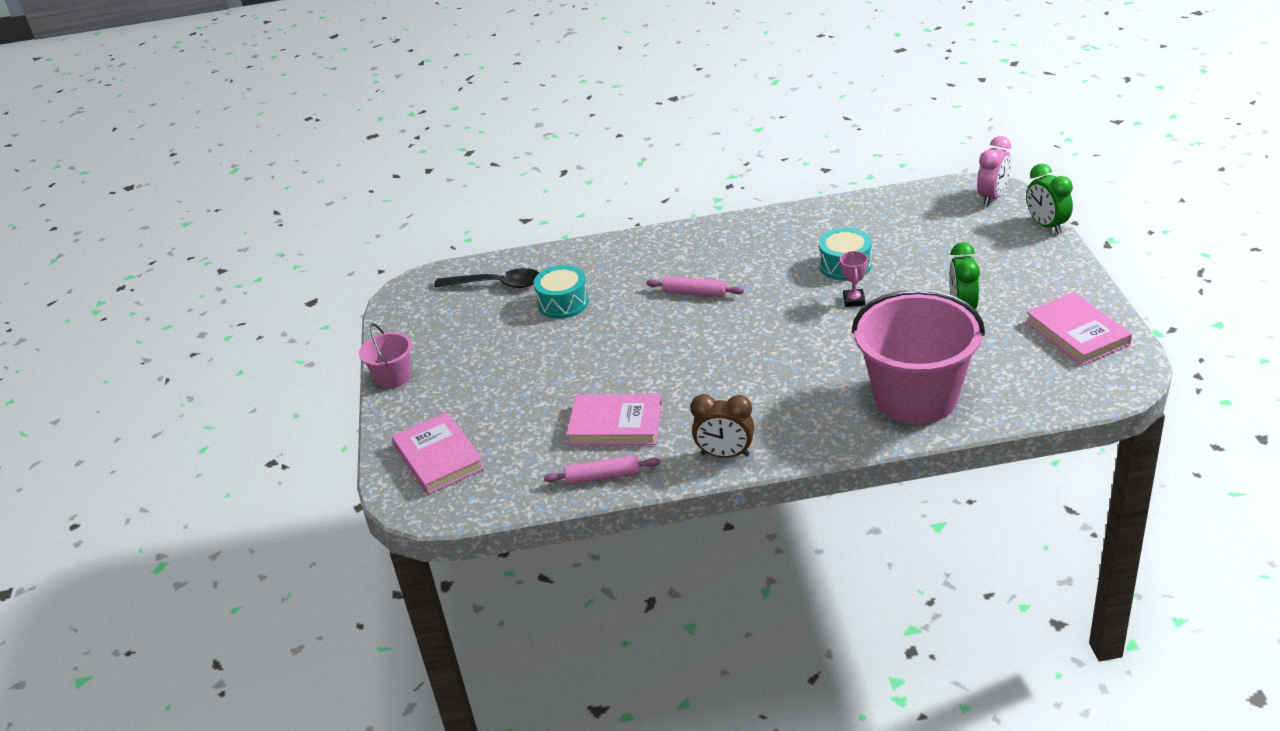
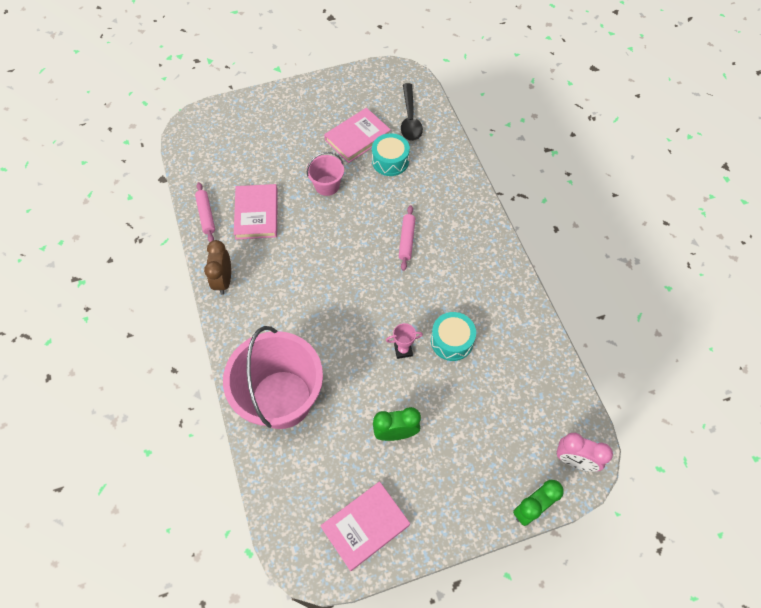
camera: 75 degrees right, 25 degrees up
(393, 377) = (306, 87): pink bucket -> pink bucket (327, 185)
(438, 457) = (228, 128): pink book -> pink book (357, 137)

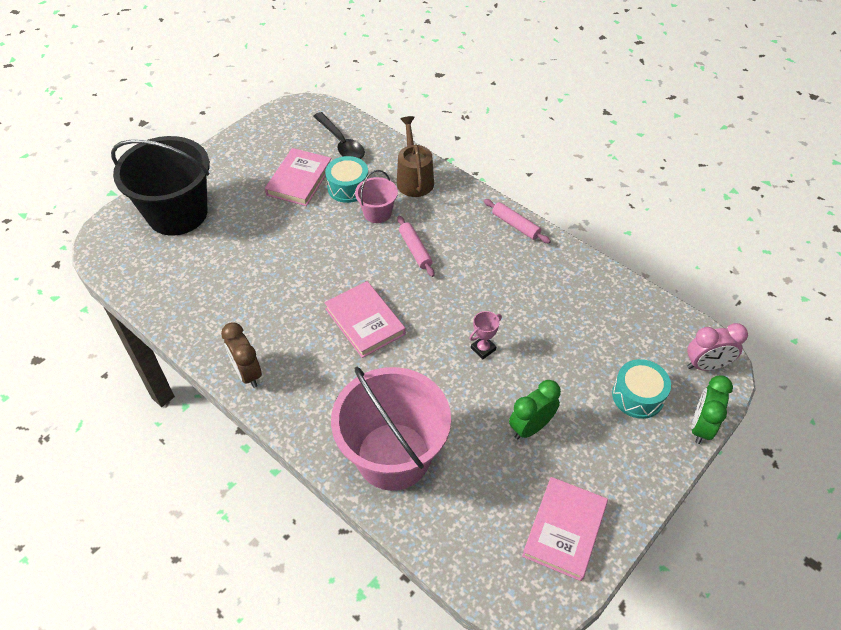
camera: 30 degrees left, 10 degrees down
(206, 215) = (182, 319): pink rolling pin -> pink rolling pin (515, 225)
(253, 126) = (177, 213): none -> black bucket
(257, 214) = (240, 293): pink book -> pink book (365, 321)
(327, 185) = (298, 235): pink bucket -> pink bucket (377, 213)
(447, 177) = (414, 179): none -> brown watering can
(452, 341) = (523, 318): turquoise drum -> turquoise drum (638, 396)

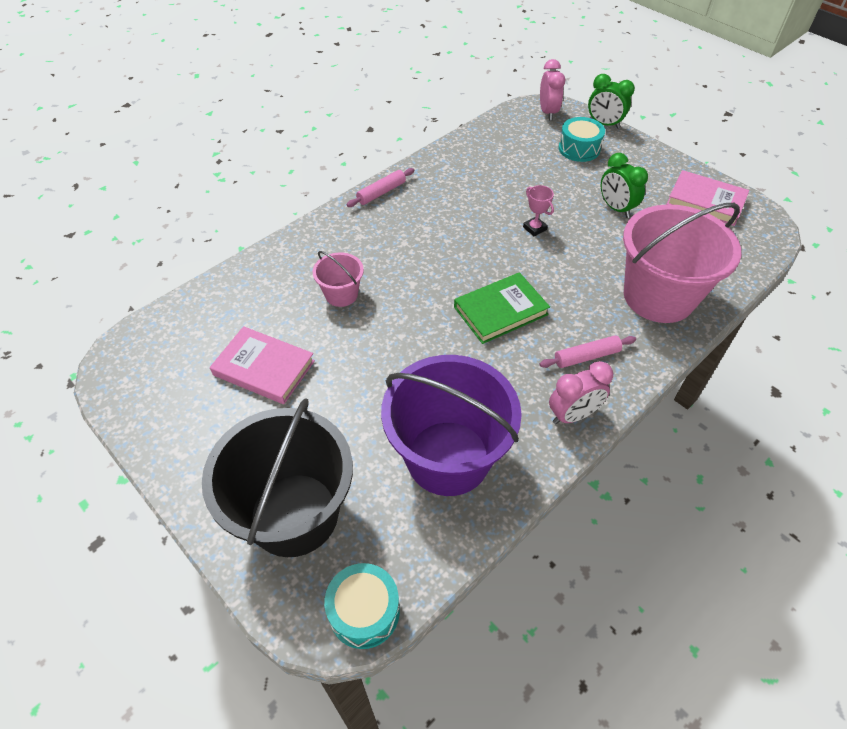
camera: 85 degrees left, 0 degrees up
(213, 291) = (448, 457): none -> purple bucket
(247, 373) = (573, 415): brown clock -> pink clock
(341, 143) = (207, 324): black spoon -> none
(348, 187) = (292, 319): turquoise drum -> turquoise drum (364, 611)
(365, 321) = (500, 311): pink book -> green book
(414, 179) = (294, 261): brown watering can -> none
(415, 250) = (404, 266): pink rolling pin -> pink rolling pin (586, 356)

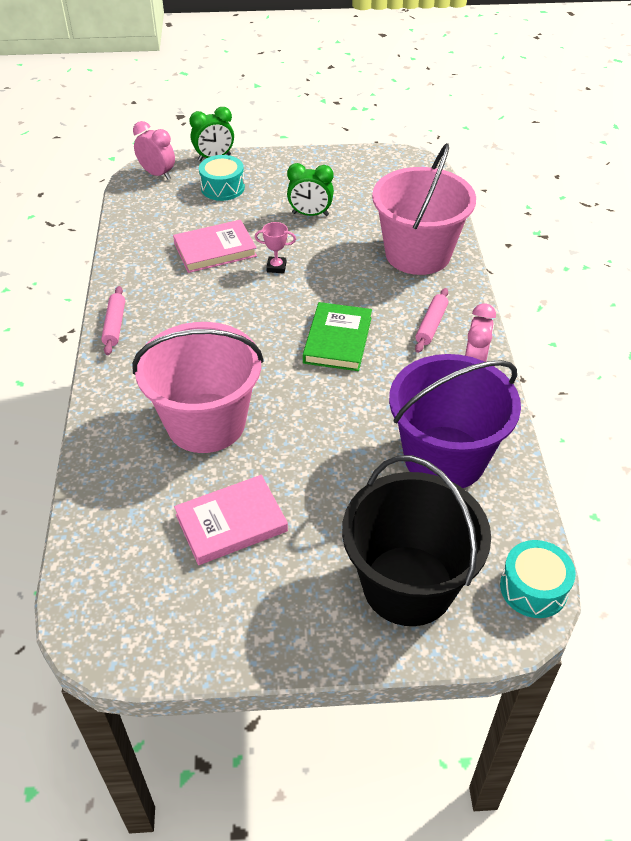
camera: 50 degrees left, 5 degrees down
(341, 294) = (206, 423): pink bucket -> pink bucket, size x2.13
(706, 201) = (359, 170): pink book -> pink book (215, 250)

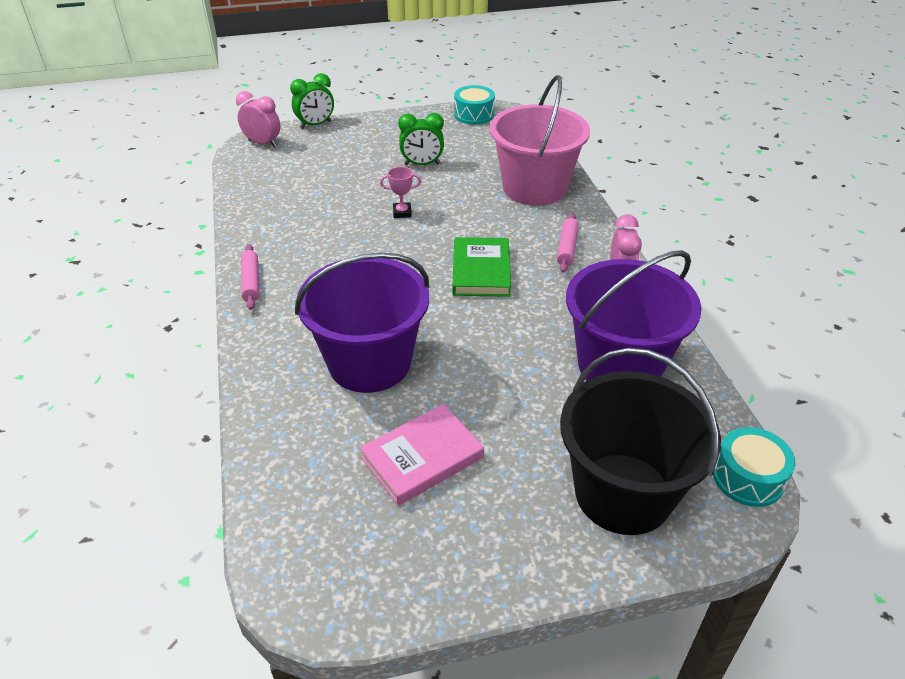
camera: 10 degrees left, 5 degrees down
(206, 423) = (369, 362): pink bucket -> purple bucket
(215, 250) = (337, 203): pink book -> none
(222, 188) = (330, 149): turquoise drum -> turquoise drum (474, 115)

